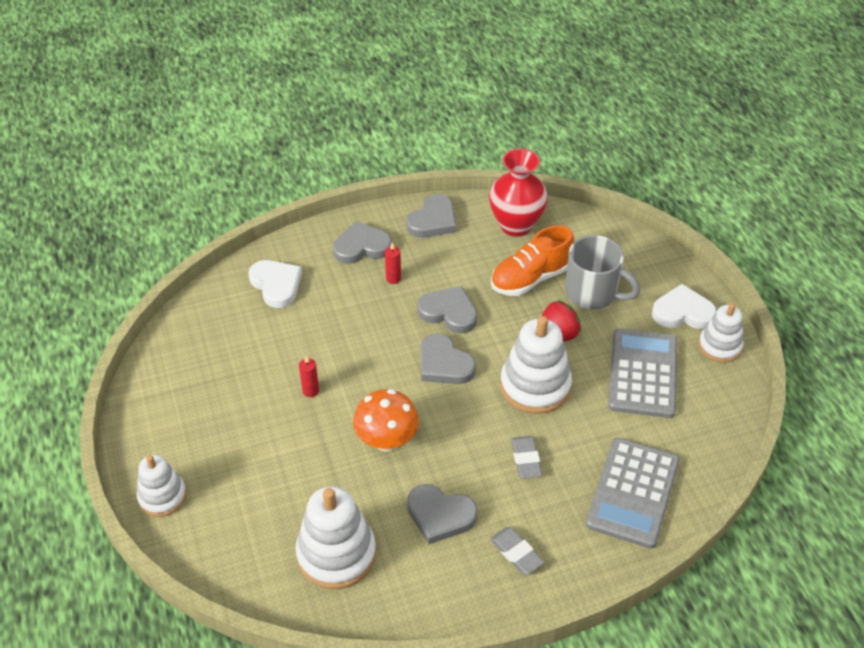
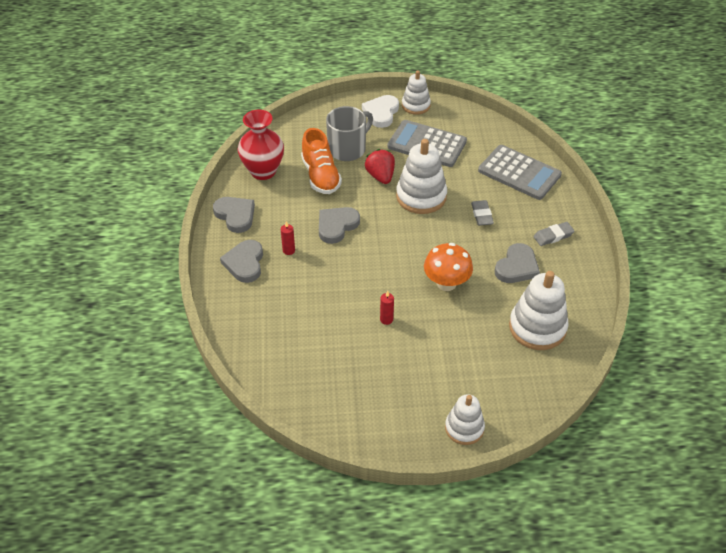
camera: 75 degrees left, 0 degrees up
(276, 285) = (264, 325): white heart -> none
(444, 364) = (385, 238): grey heart -> none
(526, 459) = (482, 215): grey eraser -> grey eraser turned 75 degrees clockwise

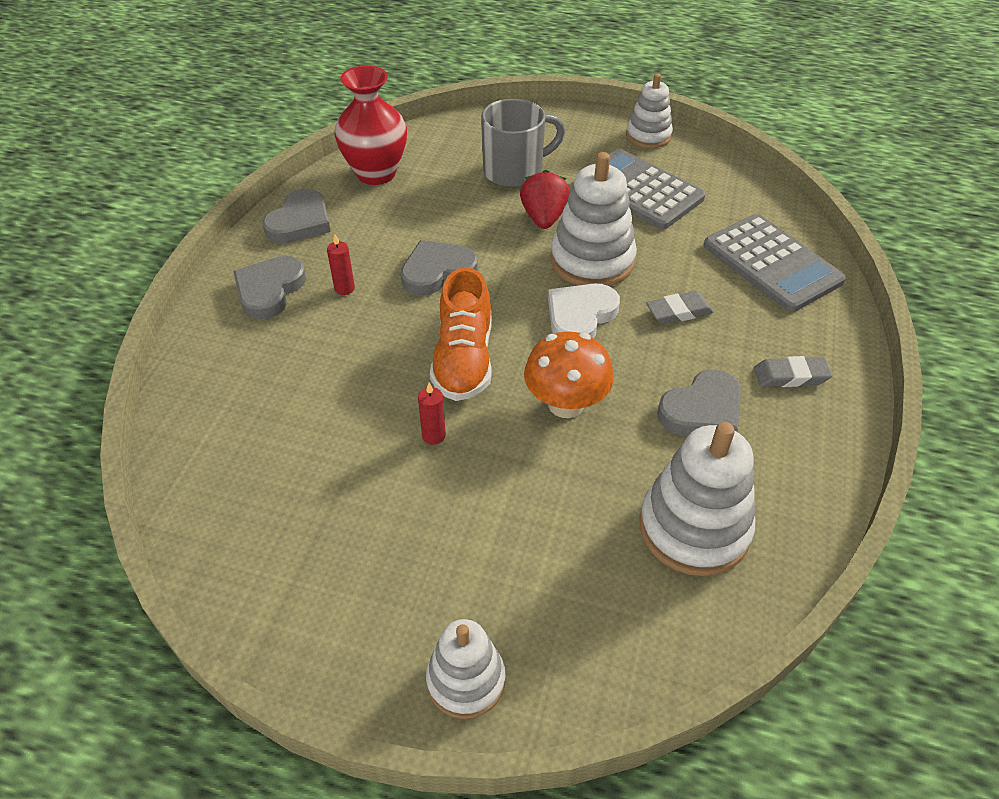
camera: 20 degrees right, 0 degrees up
(235, 215) = (300, 222): grey heart -> grey heart turned 45 degrees clockwise
(321, 176) = (454, 197): orange shoe -> orange shoe (464, 360)
(381, 113) = (591, 135): white heart -> white heart (580, 316)
(482, 215) = (679, 312): grey eraser -> grey eraser turned 60 degrees clockwise

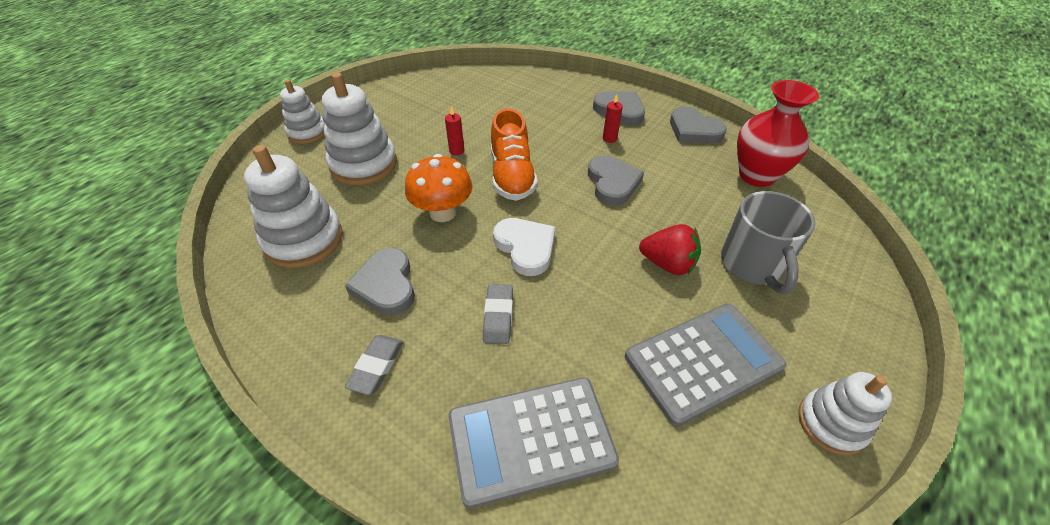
camera: 110 degrees right, 0 degrees up
(464, 360) = (512, 176): orange shoe -> orange shoe turned 120 degrees counterclockwise
(592, 261) = (593, 278): white stacking toy -> white stacking toy (363, 164)

